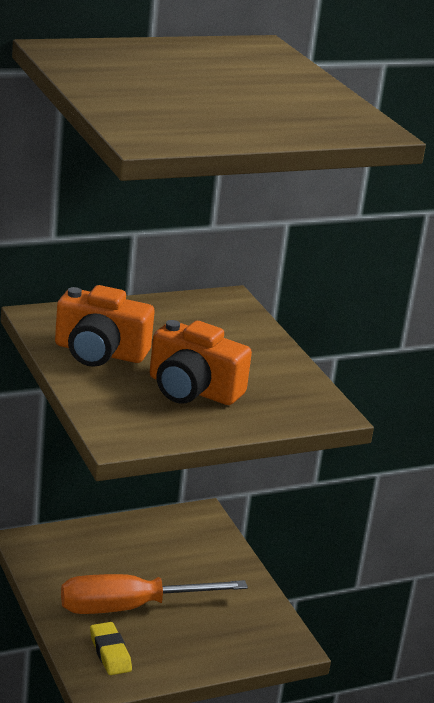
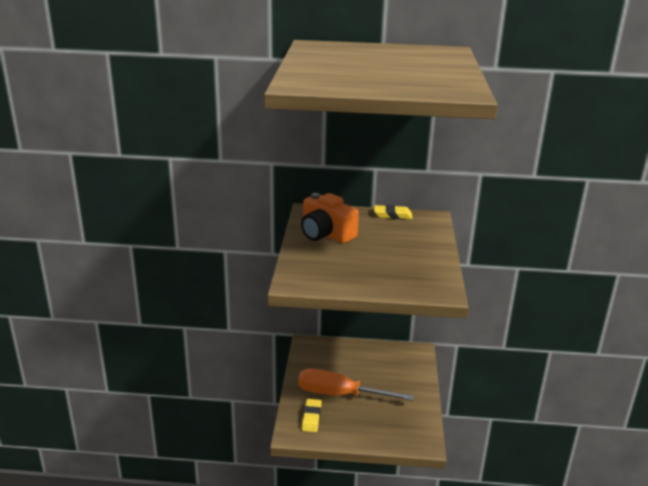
camera: 30 degrees right, 0 degrees up
(170, 305) = (392, 215): none -> yellow eraser
(192, 390) = (364, 263): orange camera -> none

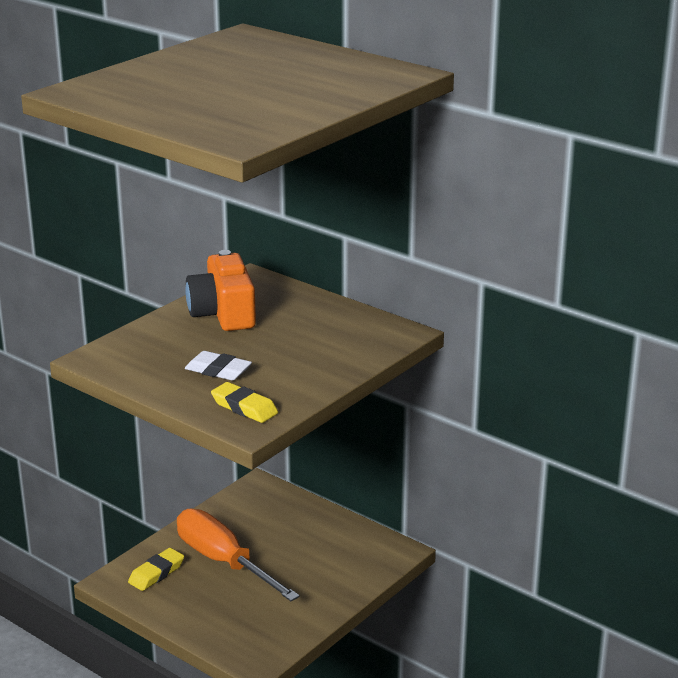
camera: 35 degrees right, 0 degrees up
(376, 267) = (218, 371): none -> white eraser
(392, 215) = (350, 314): yellow eraser -> yellow eraser (244, 407)

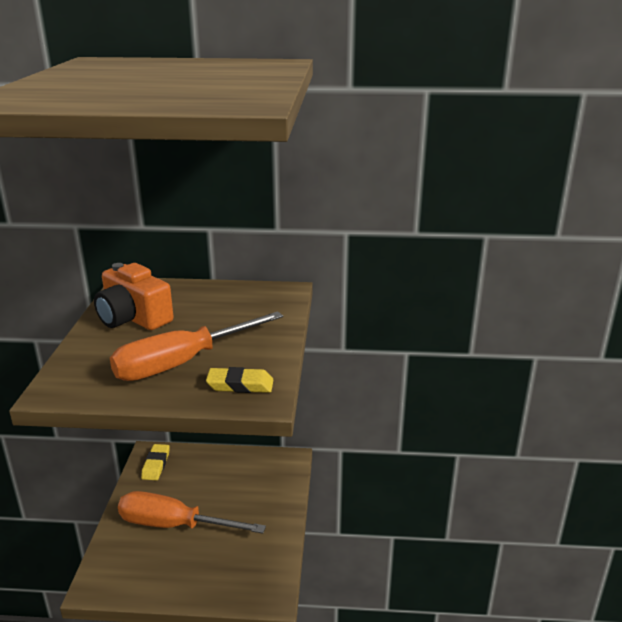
camera: 35 degrees left, 0 degrees up
(156, 573) = (127, 561): yellow eraser -> yellow eraser (156, 465)
(218, 371) = (182, 363): white eraser -> orange screwdriver

